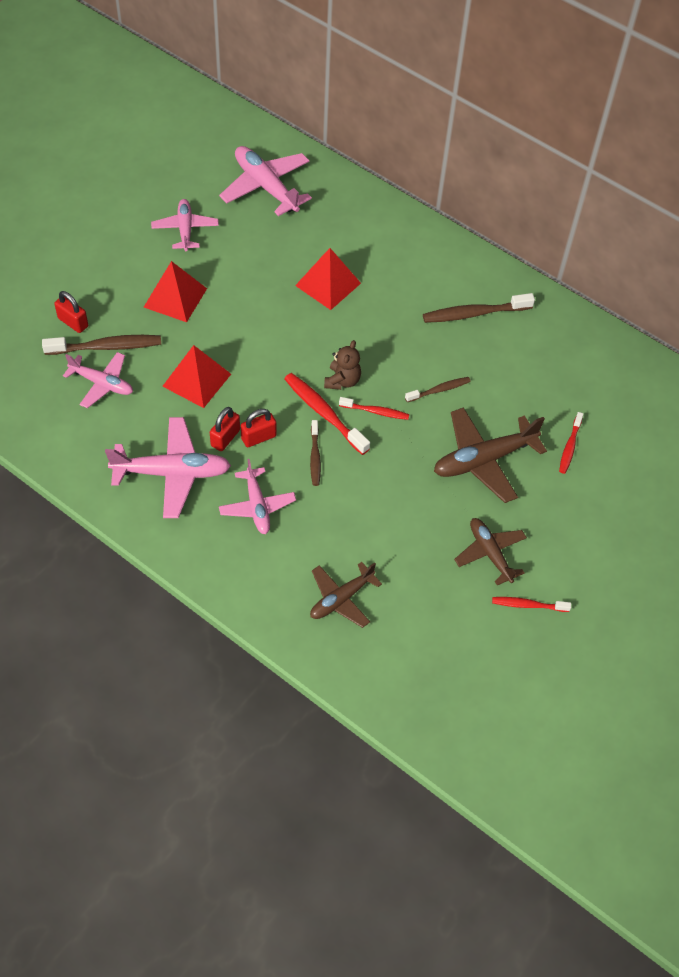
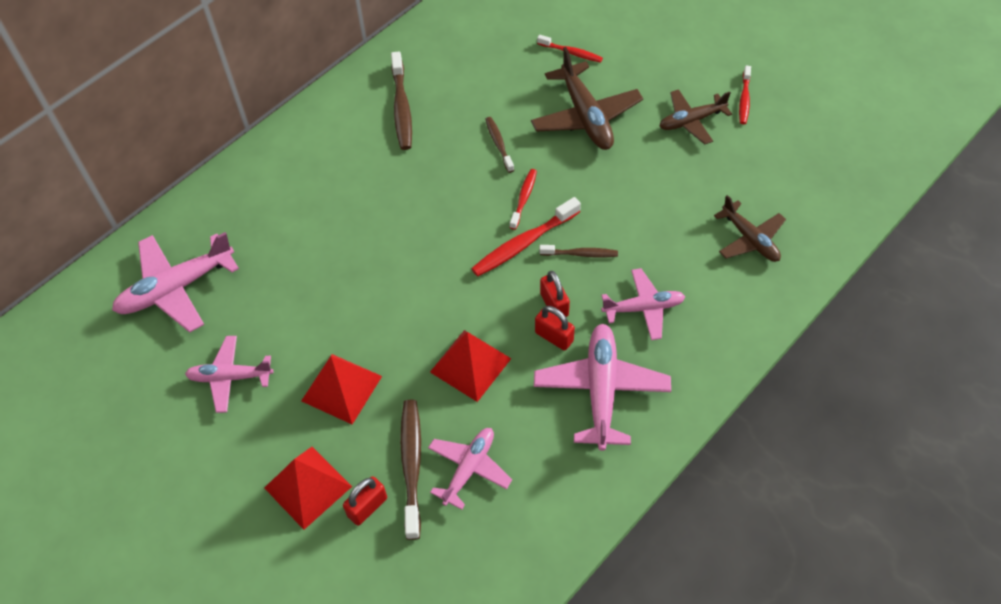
camera: 80 degrees left, 0 degrees up
(328, 284) = (343, 232): red pyramid -> red pyramid (308, 487)
(342, 381) = (481, 225): brown teddy bear -> none

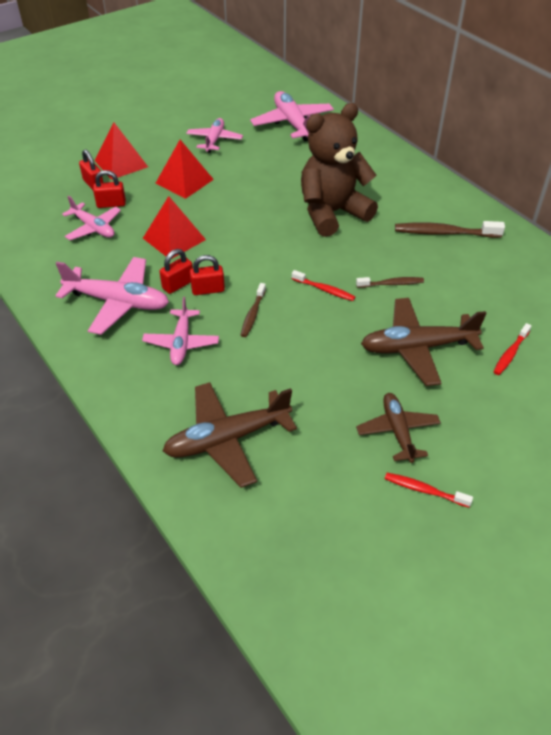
camera: 100 degrees right, 10 degrees down
(384, 211) = (332, 213): none -> brown teddy bear
(411, 465) = (111, 204): brown toothbrush -> red padlock
(523, 244) = (275, 282): red toothbrush -> none
(750, 239) = (227, 439): brown plane -> brown plane, size x1.56

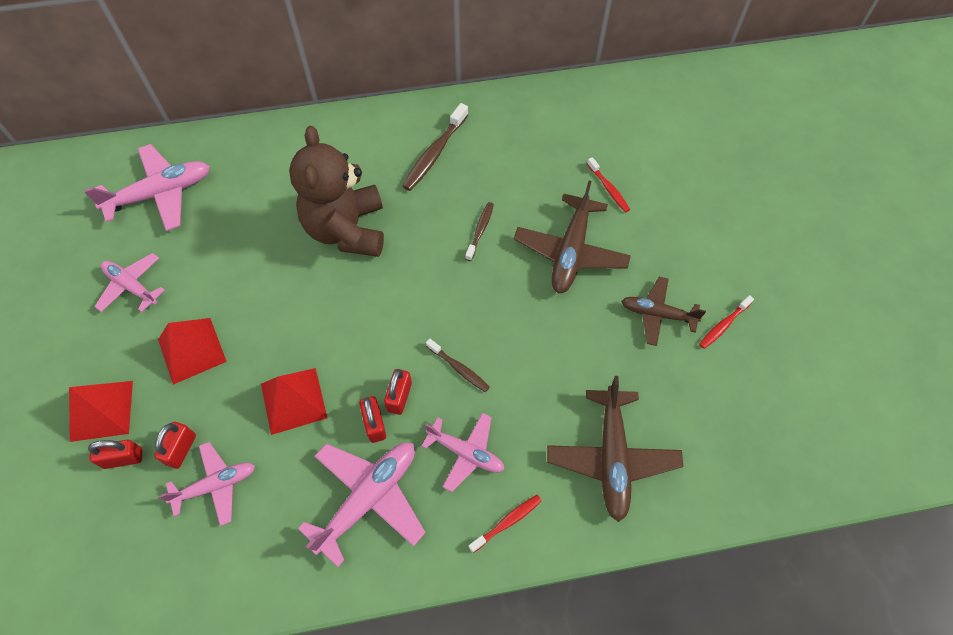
camera: 65 degrees left, 15 degrees up
(292, 124) = (160, 194): pink plane -> pink plane turned 150 degrees clockwise
(324, 290) = (458, 289): red toothbrush -> red toothbrush (507, 522)

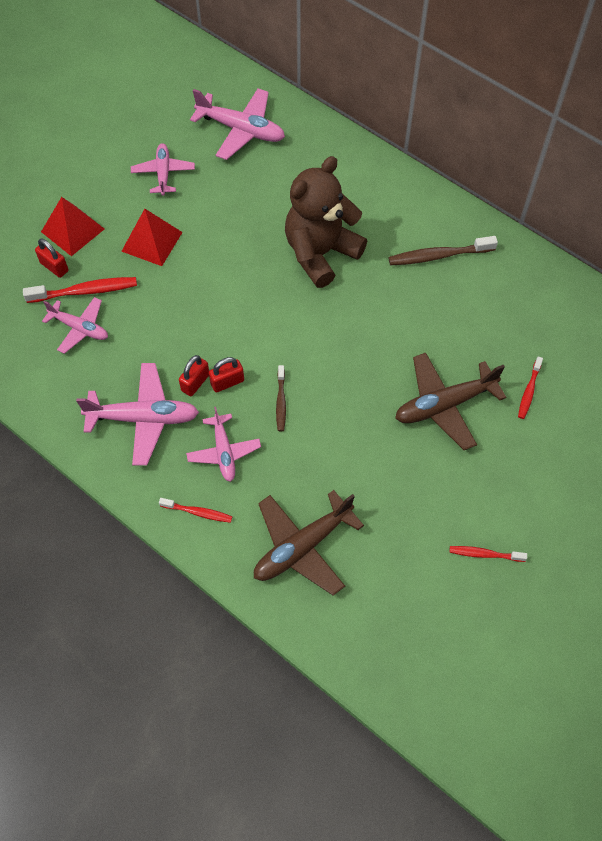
camera: 50 degrees right, 0 degrees up
(181, 449) = (85, 291): red padlock -> red toothbrush
(293, 400) = (170, 324): red pyramid -> none
(480, 230) = (403, 333): brown toothbrush -> none
(657, 314) = (448, 501): brown plane -> none

